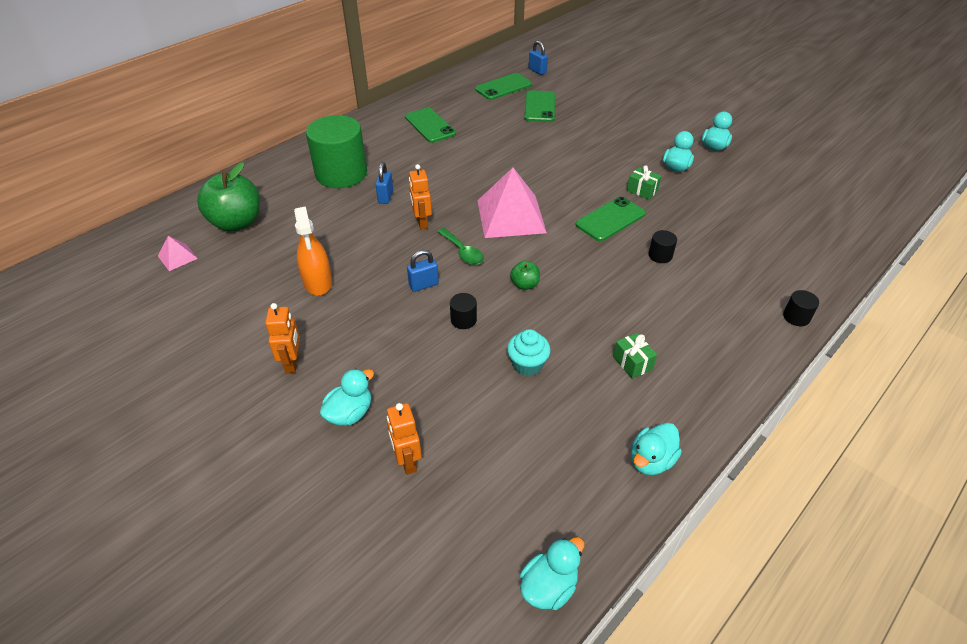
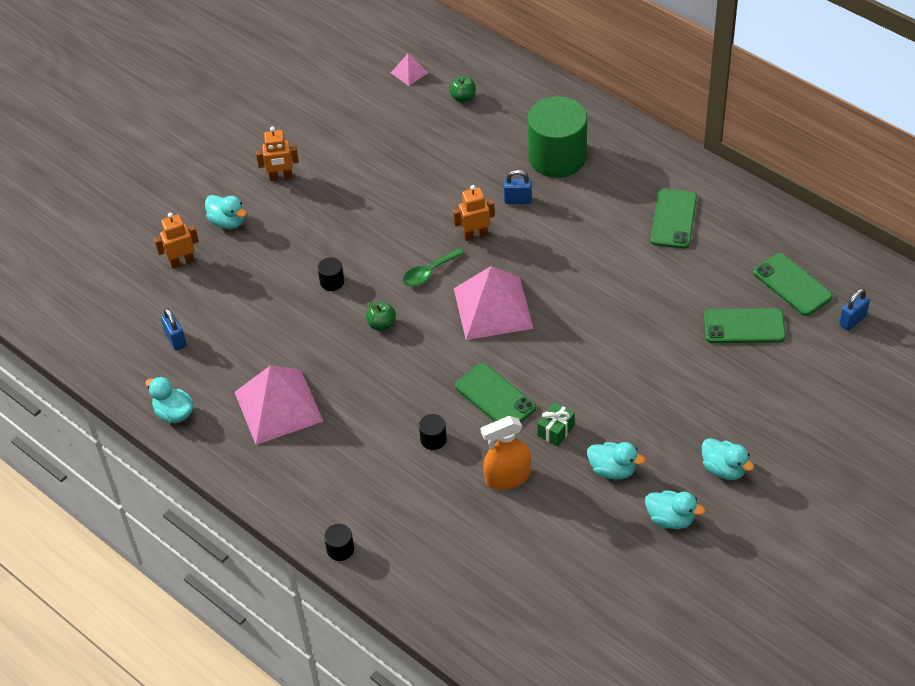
camera: 90 degrees right, 5 degrees up
(237, 223) = (463, 98): green apple -> green apple, size x0.46
(318, 282) = (379, 173): orange spray bottle -> orange spray bottle (507, 477)
(423, 285) = (378, 248): blue padlock -> blue padlock (176, 340)
(430, 125) = (673, 219): green phone -> green phone turned 45 degrees counterclockwise
(527, 364) = (277, 330): turquoise cupcake -> none
(549, 586) = (77, 349): turquoise duck -> turquoise duck (724, 469)
(632, 363) = (278, 406): green gift -> pink pyramid

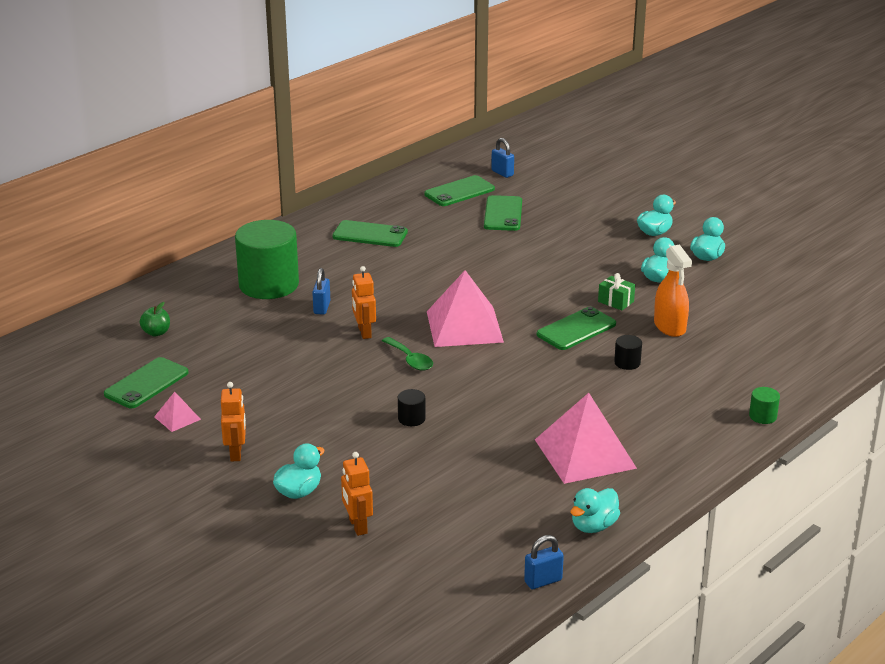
camera: 90 degrees left, 20 degrees down
(176, 340) = (483, 528): blue padlock -> blue padlock (543, 581)
(340, 549) = (762, 416): black cylinder -> green cylinder
(381, 107) = (146, 383): none -> green phone
(381, 324) = (477, 389): green apple -> none
(409, 72) = (97, 364): pink pyramid -> pink pyramid (177, 418)

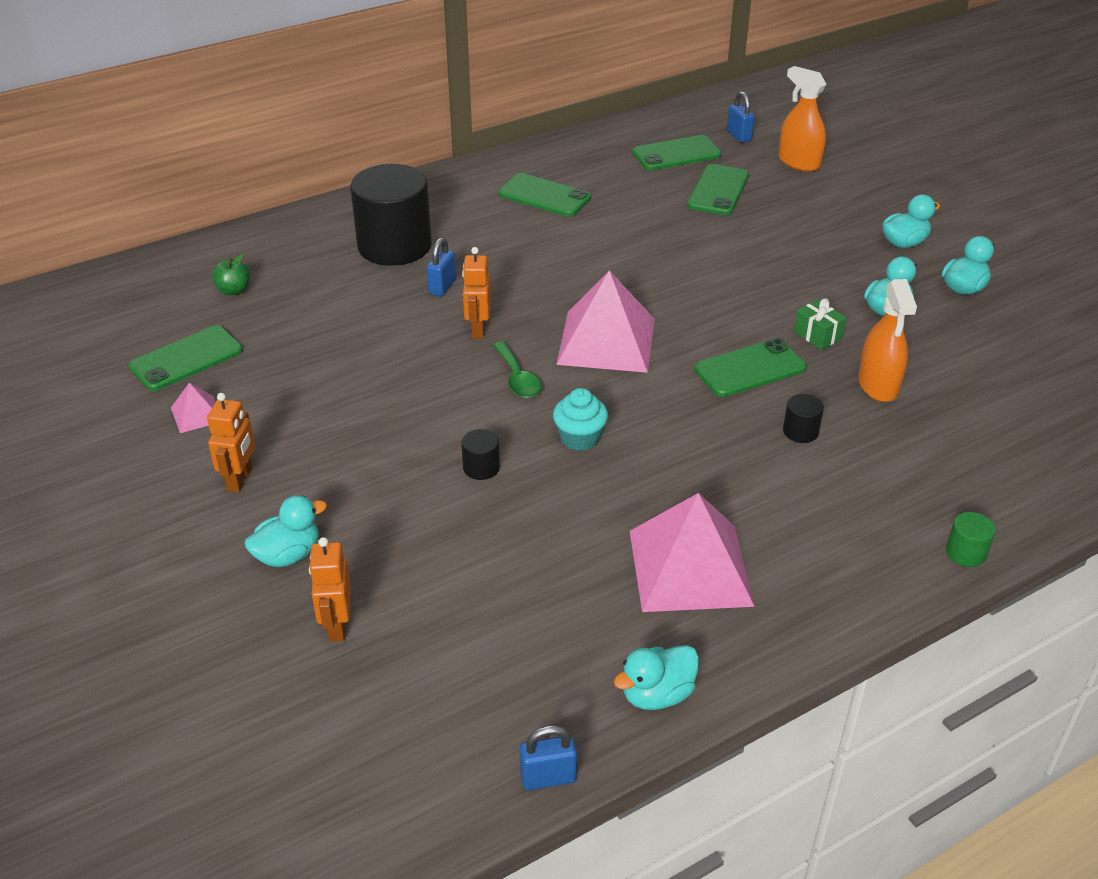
camera: 15 degrees right, 10 degrees up
(269, 285) = (394, 246): green cylinder -> black cylinder
(474, 390) = (580, 438): none -> turquoise cupcake
(556, 186) = (799, 162): none -> orange spray bottle

